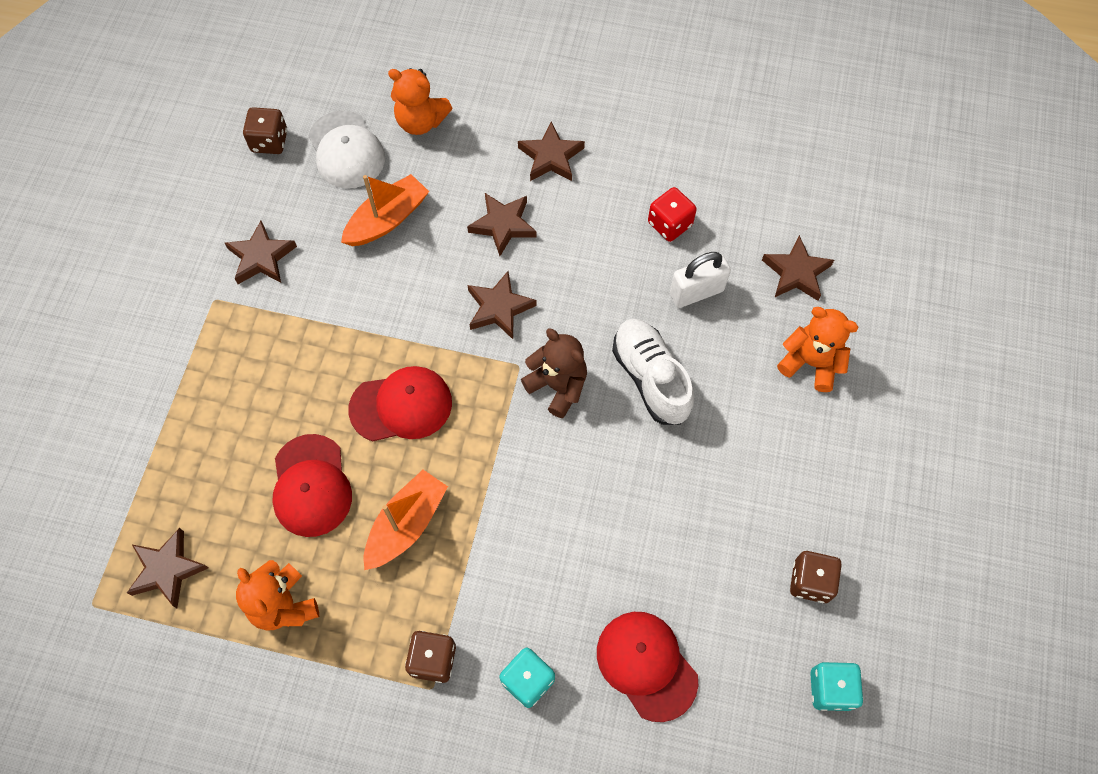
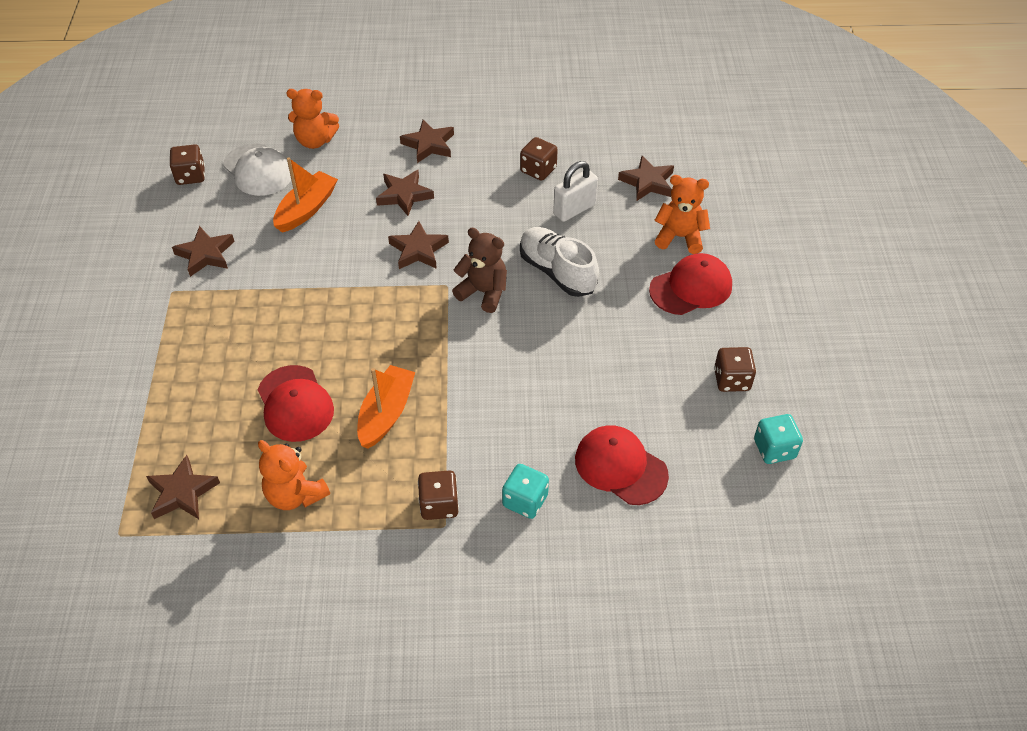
camera: 15 degrees left, 15 degrees down
(401, 406) = (356, 332): red cap -> red cap (691, 288)
(670, 224) = (538, 170): red dice -> brown dice

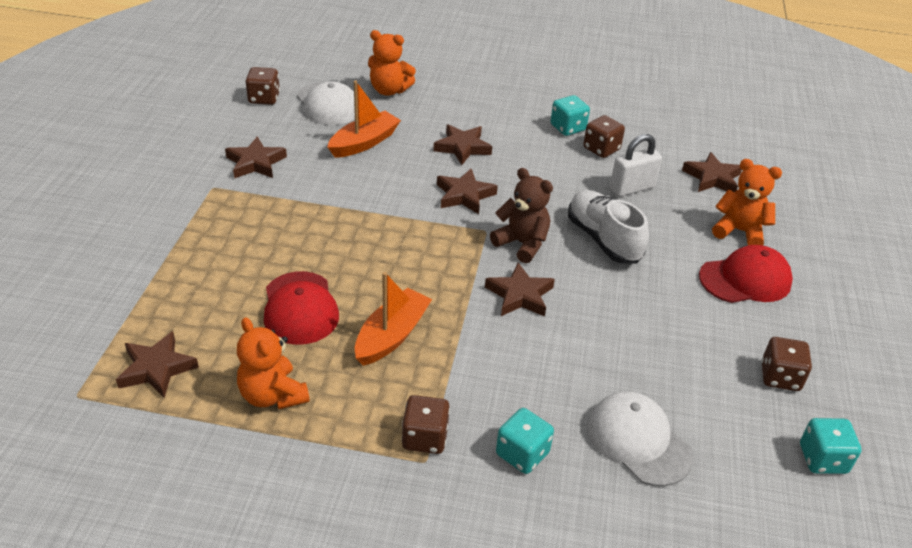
camera: 10 degrees right, 10 degrees down
(429, 145) = (497, 111): brown star -> brown star (520, 295)
(501, 151) = (568, 128): none -> turquoise dice
(620, 467) = (638, 441): red cap -> white cap

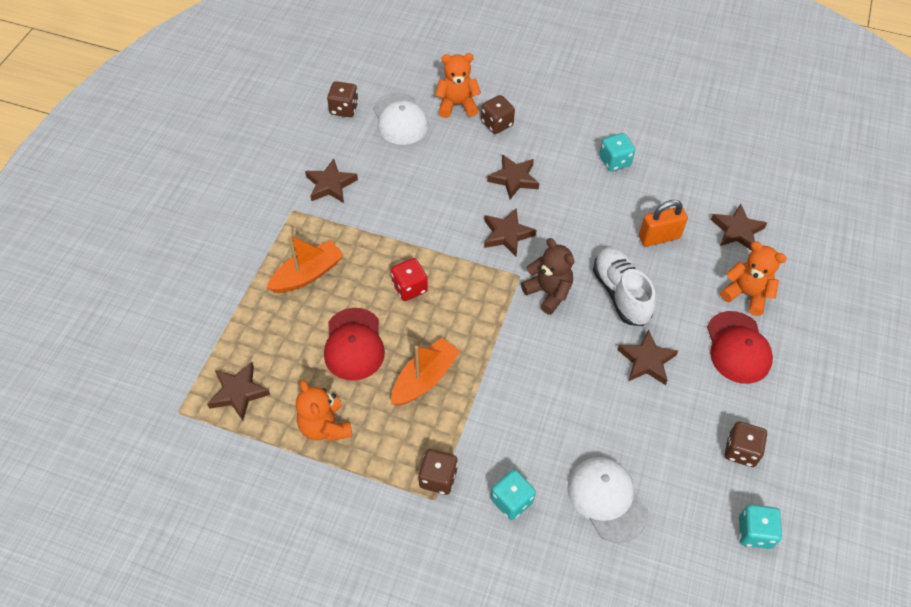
camera: 10 degrees right, 15 degrees up
(360, 249) = (409, 288): none -> red dice
(364, 143) = (427, 167): orange boat -> orange boat (307, 274)
(389, 90) = (457, 105): orange teddy bear -> orange teddy bear turned 150 degrees clockwise
(520, 295) = (537, 347): brown star -> brown star (646, 361)
(601, 149) = (641, 189): brown dice -> brown dice (497, 124)
(631, 188) = (659, 237): white padlock -> orange padlock
(745, 279) = (738, 347): red cap -> red cap turned 90 degrees clockwise

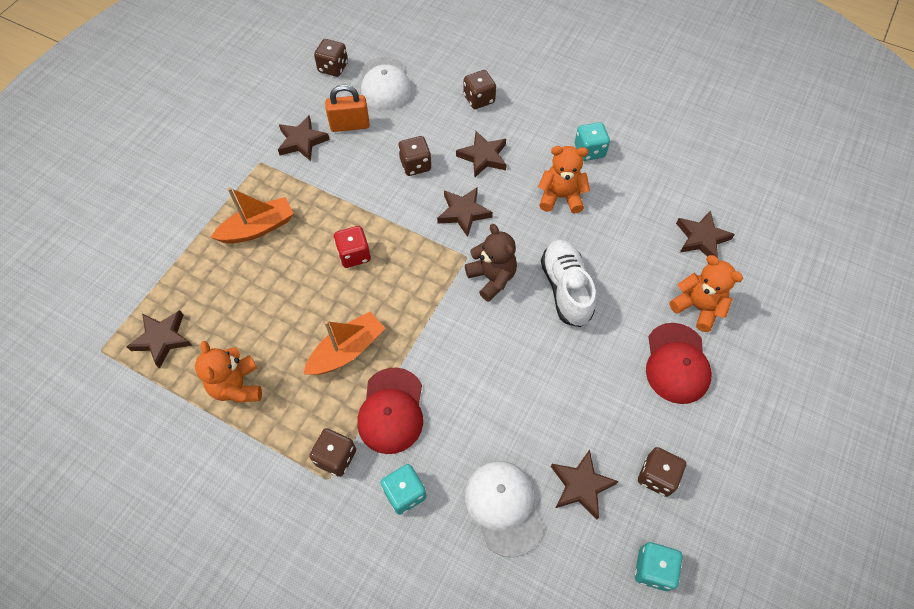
camera: 10 degrees right, 5 degrees up
(354, 344) = (285, 305): red cap -> red cap (391, 410)
(449, 194) = (415, 165): none -> brown dice
(457, 105) = (444, 76): orange teddy bear -> orange teddy bear (560, 197)
(646, 361) = (577, 364): brown star -> brown star (581, 485)
(659, 237) = (618, 235): orange padlock -> orange padlock (350, 125)

